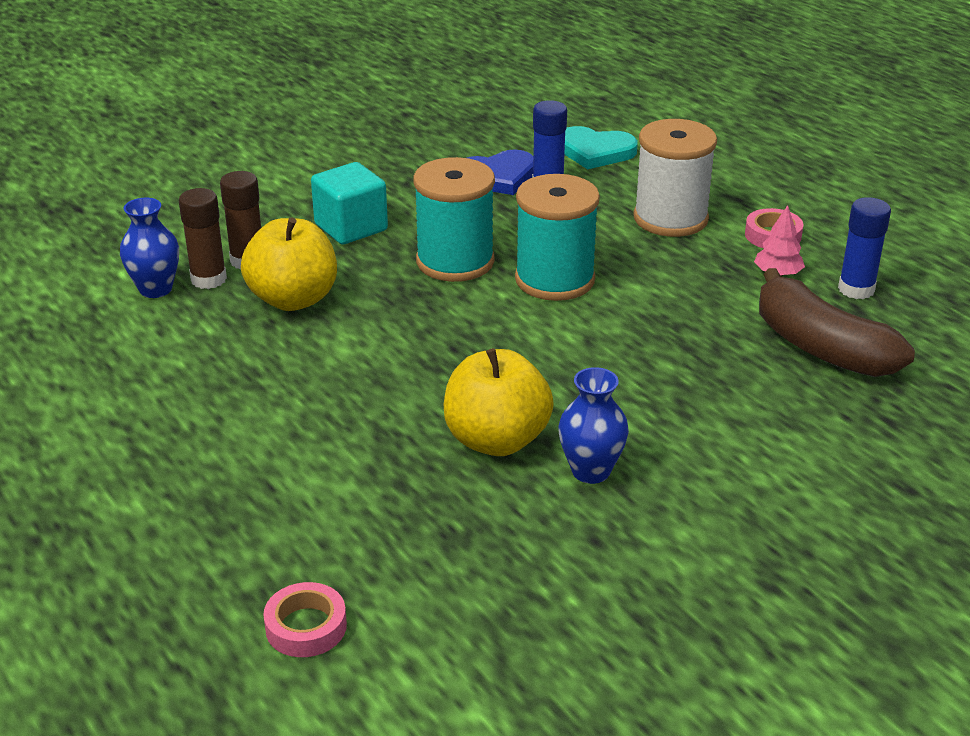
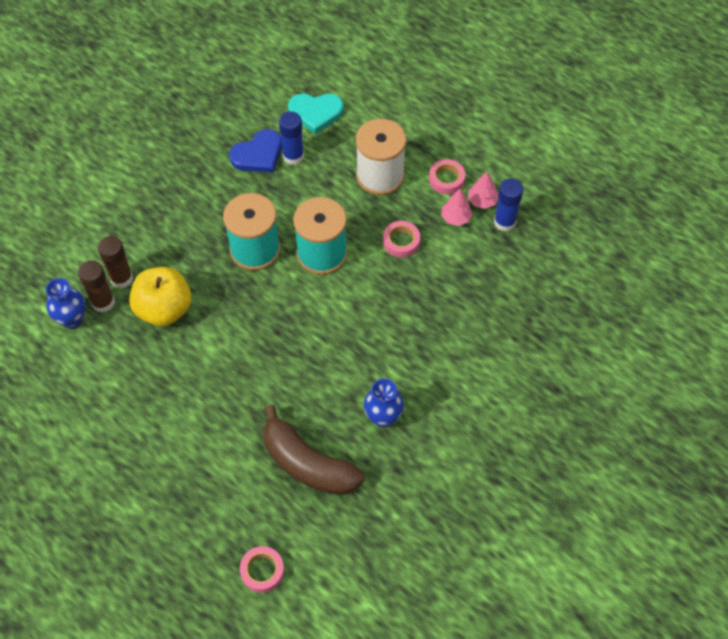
camera: 15 degrees left, 25 degrees up
(351, 227) = (177, 229): turquoise cube -> none
(496, 440) = (324, 405): yellow apple -> none
(683, 285) = (401, 241): none -> pink tape
(821, 347) = (492, 281): brown banana -> brown banana (308, 464)
(824, 263) = (482, 201): none -> pink tree

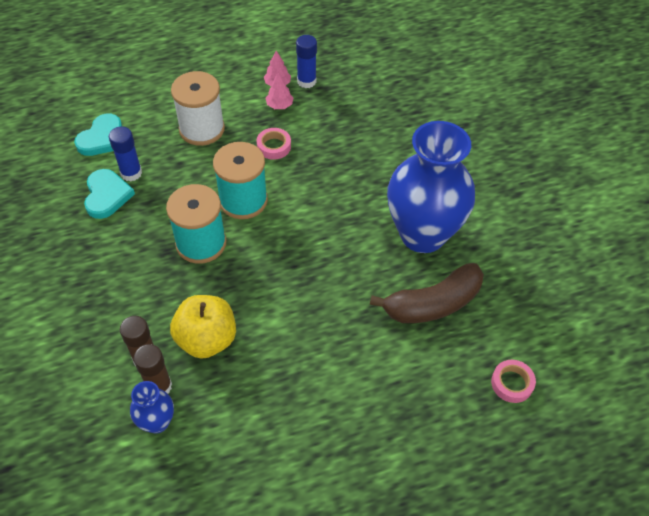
camera: 60 degrees left, 5 degrees down
(258, 154) = (107, 195): blue heart -> turquoise heart
(383, 417) = (422, 234): blue vase -> blue vase, size x2.30
(446, 179) = (241, 93): pink tape -> none

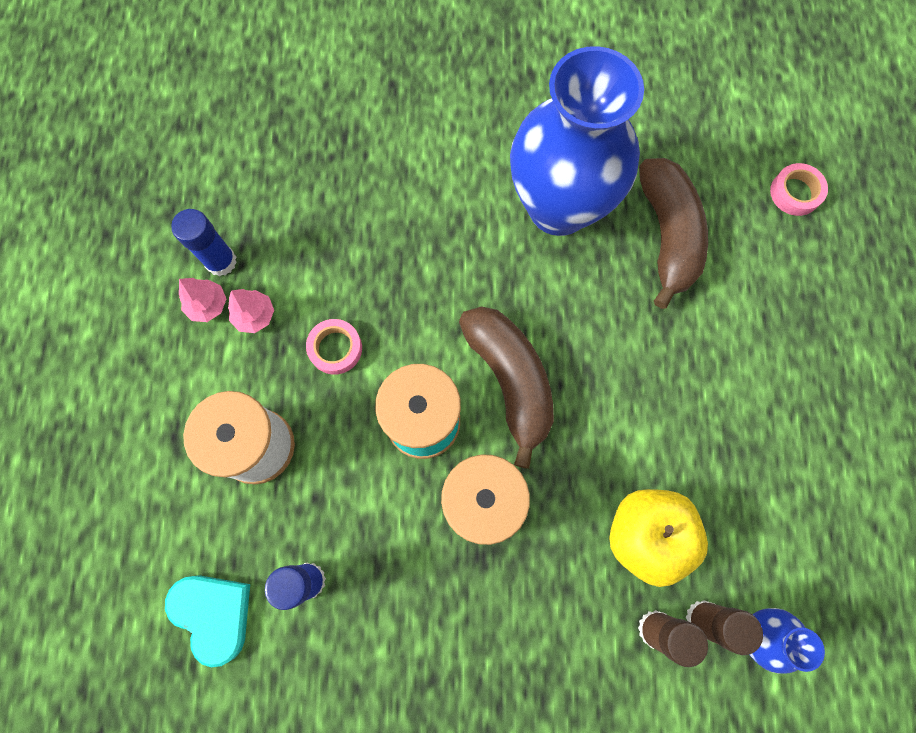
camera: 70 degrees left, 20 degrees up
(107, 195) = (341, 630): turquoise heart -> none
(286, 238) = (510, 381): none -> brown banana

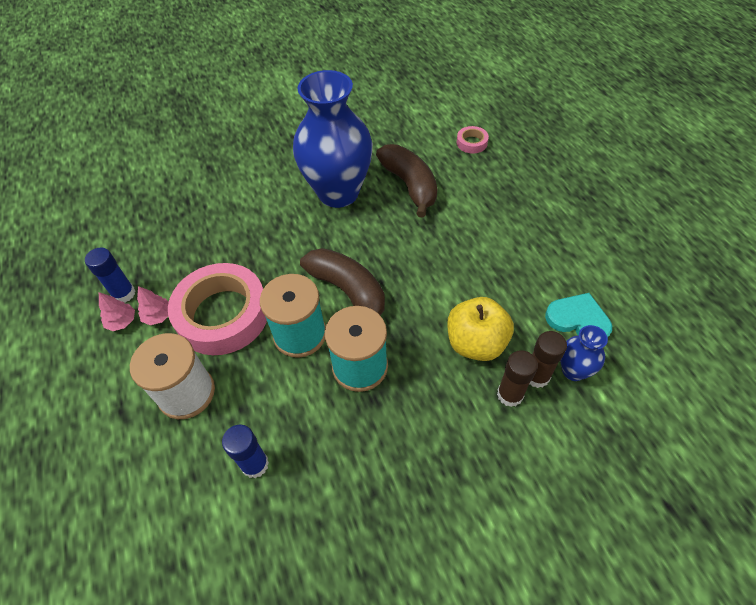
camera: 20 degrees left, 20 degrees down
(213, 614) = (188, 518): turquoise heart -> turquoise heart (578, 319)
(335, 348) = (223, 314): pink tape -> pink tape, size x2.40

